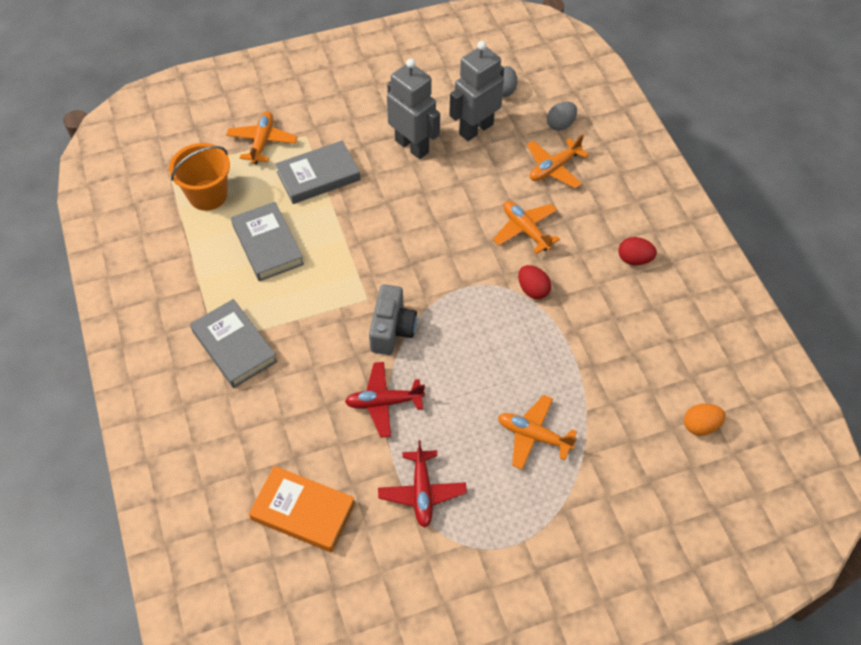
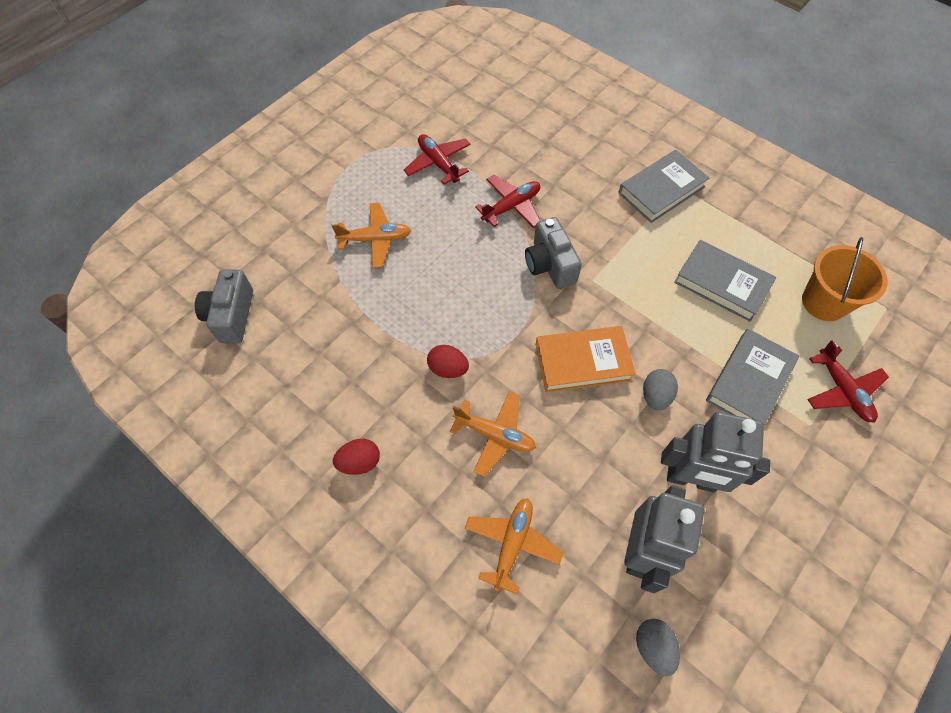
camera: 150 degrees right, 5 degrees up
(234, 346) = (661, 190): grey book -> grey book turned 60 degrees counterclockwise
(262, 142) = (842, 390): orange plane -> red plane
(303, 511) = (512, 116): orange book -> orange book (583, 362)
(560, 124) = (544, 627): grey egg -> grey egg (655, 396)
(700, 426) = (231, 316): orange egg -> grey camera

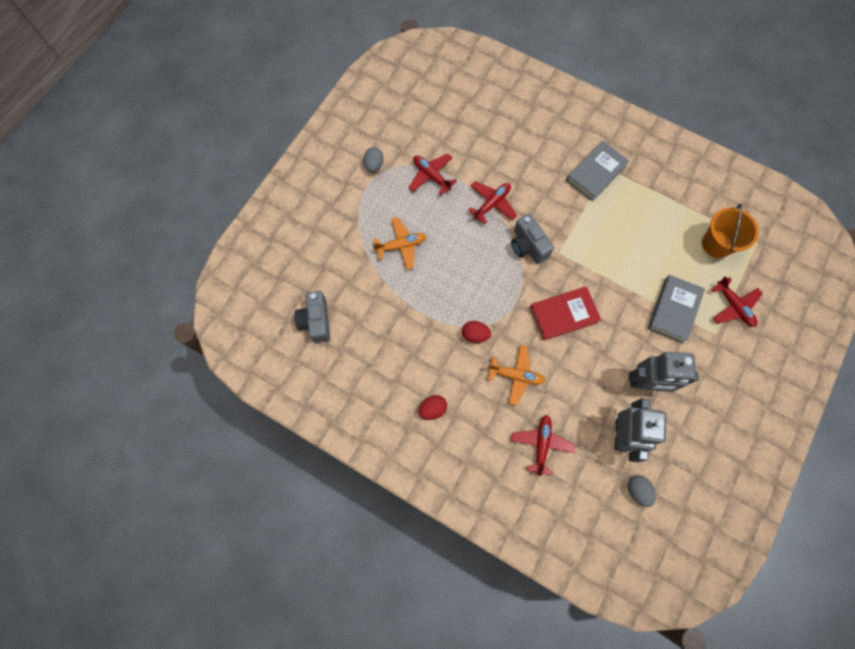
camera: 10 degrees left, 10 degrees up
(512, 544) = (541, 444): orange plane -> red plane
(583, 362) = (563, 315): orange book -> red book
(655, 396) = (615, 331): grey egg -> grey egg (374, 165)
(722, 284) = (647, 241): grey book -> none

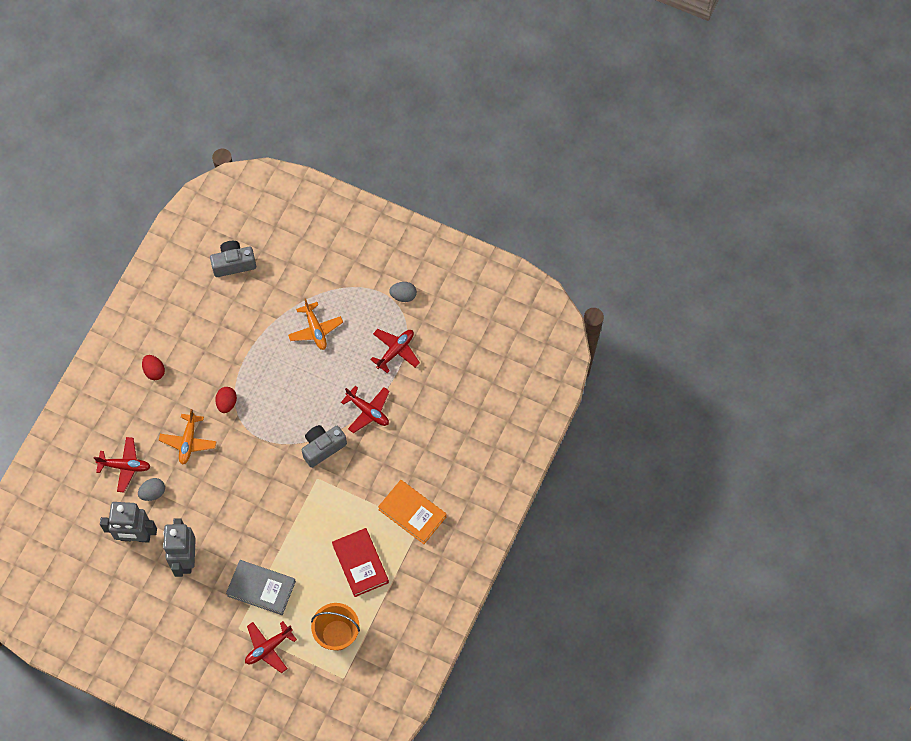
camera: 85 degrees right, 5 degrees down
(563, 315) = (251, 483): red book -> red book (360, 563)
(595, 173) = (412, 513): grey book -> orange book
(637, 490) = (85, 550): grey egg -> grey egg (153, 493)

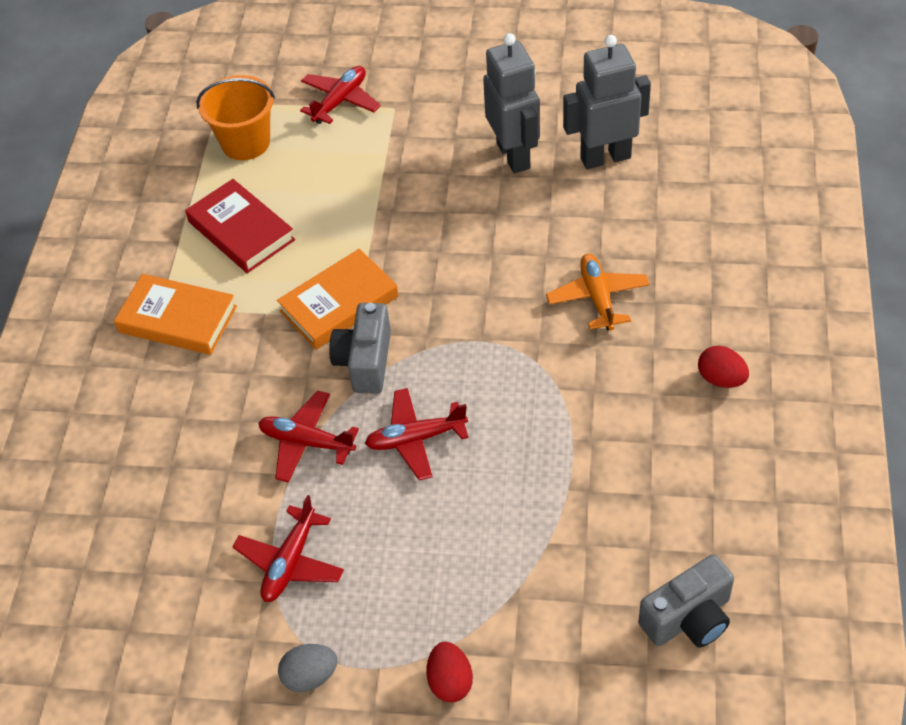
camera: 165 degrees right, 15 degrees down
(125, 466) = (679, 234): red plane -> red plane (416, 439)
(153, 493) = (612, 215): grey egg -> none
(227, 403) = (565, 372): red egg -> red egg (450, 681)
(261, 588) = (382, 158): grey book -> none
(315, 329) = (463, 548): orange plane -> none
(323, 448) = (365, 361): grey camera -> grey camera turned 150 degrees clockwise
(323, 490) = (339, 304): none -> orange book

